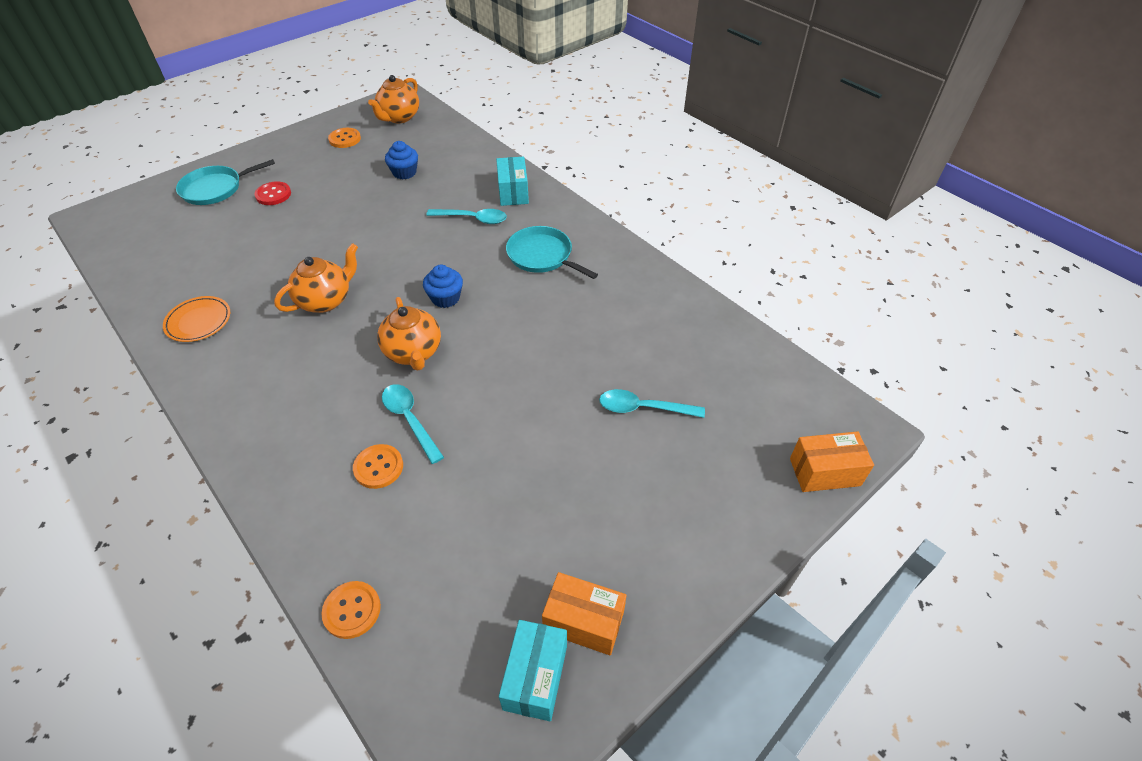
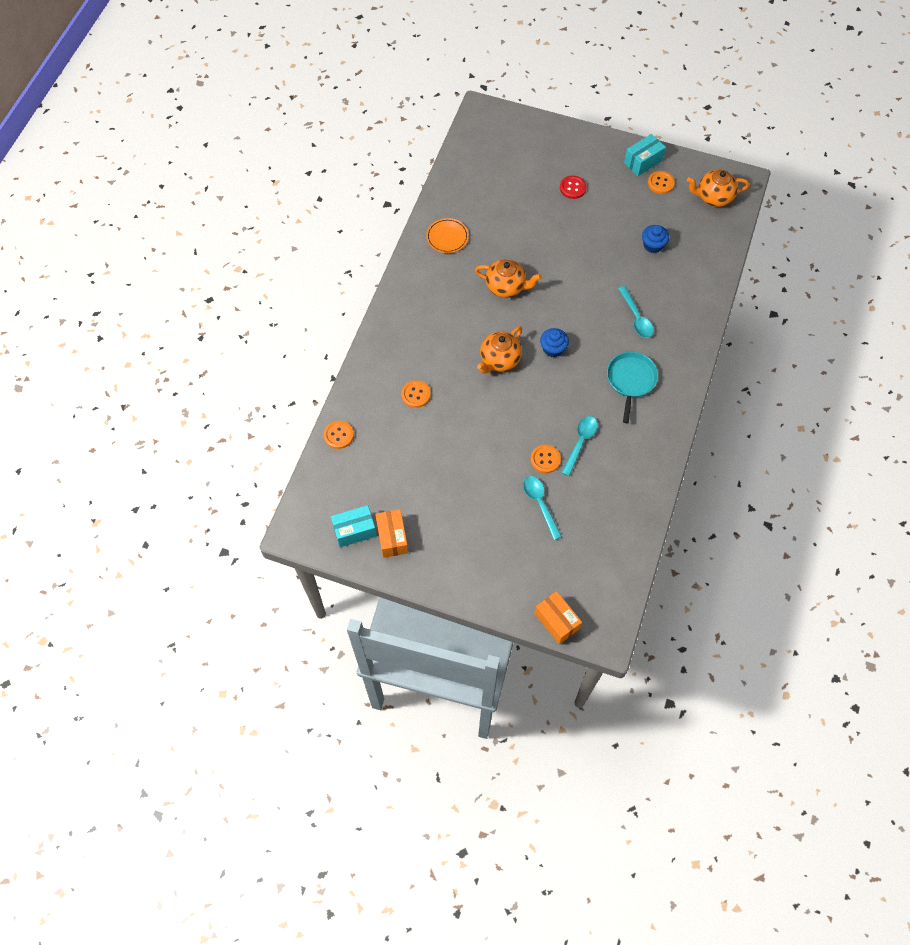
camera: 60 degrees right, 15 degrees up
(215, 189) = (553, 152): turquoise pan -> none
(410, 420) = (453, 389): turquoise spoon -> turquoise spoon (580, 442)
(513, 192) = (683, 324): turquoise box -> turquoise box (643, 162)
(585, 373) = (545, 459): none -> orange button

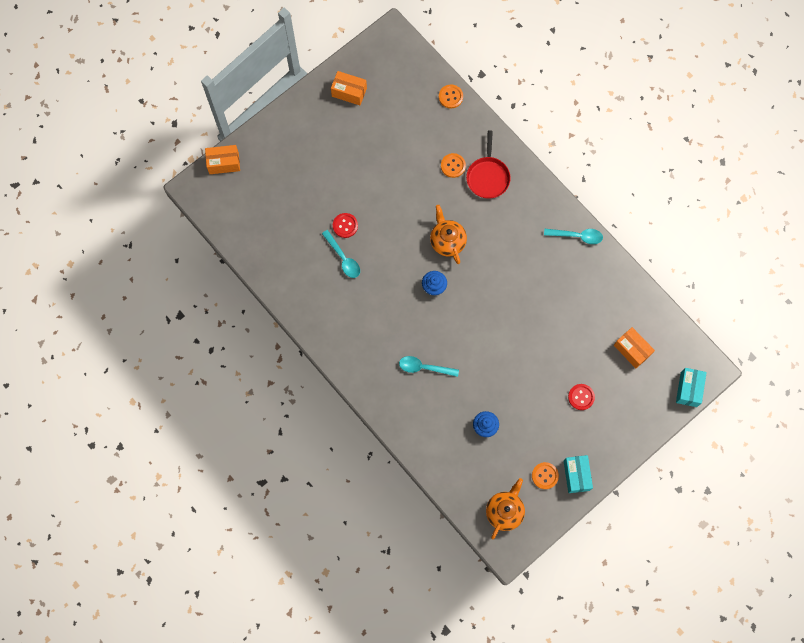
camera: 120 degrees right, 10 degrees up
(354, 530) = (369, 71): turquoise box -> turquoise box (688, 389)
(408, 358) = (488, 177): none -> red pan
(447, 237) = (586, 266): orange plate -> none
(503, 170) = (632, 350): none -> orange box
(506, 287) = (511, 284): orange teapot -> none
(540, 504) = (313, 202): turquoise spoon -> turquoise spoon (577, 236)
(545, 459) = (345, 225): orange button -> red button
(630, 380) = (372, 327): turquoise pan -> none

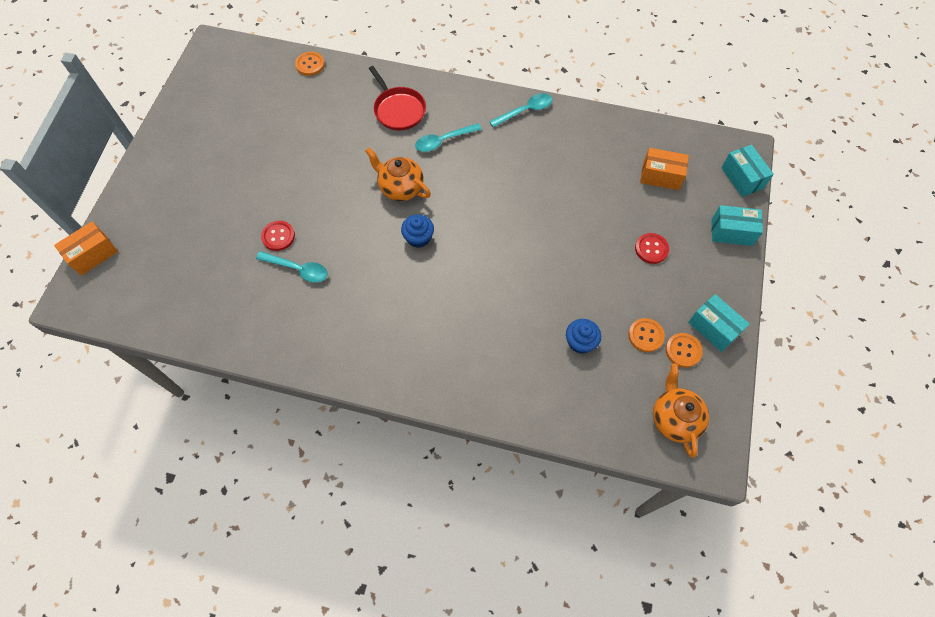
camera: 35 degrees left, 10 degrees down
(349, 92) = (199, 114): orange box -> none
(424, 367) = (468, 324): turquoise spoon -> turquoise spoon (443, 141)
(453, 166) = (356, 119): orange button -> orange button (645, 335)
(645, 422) = (731, 232): none -> turquoise box

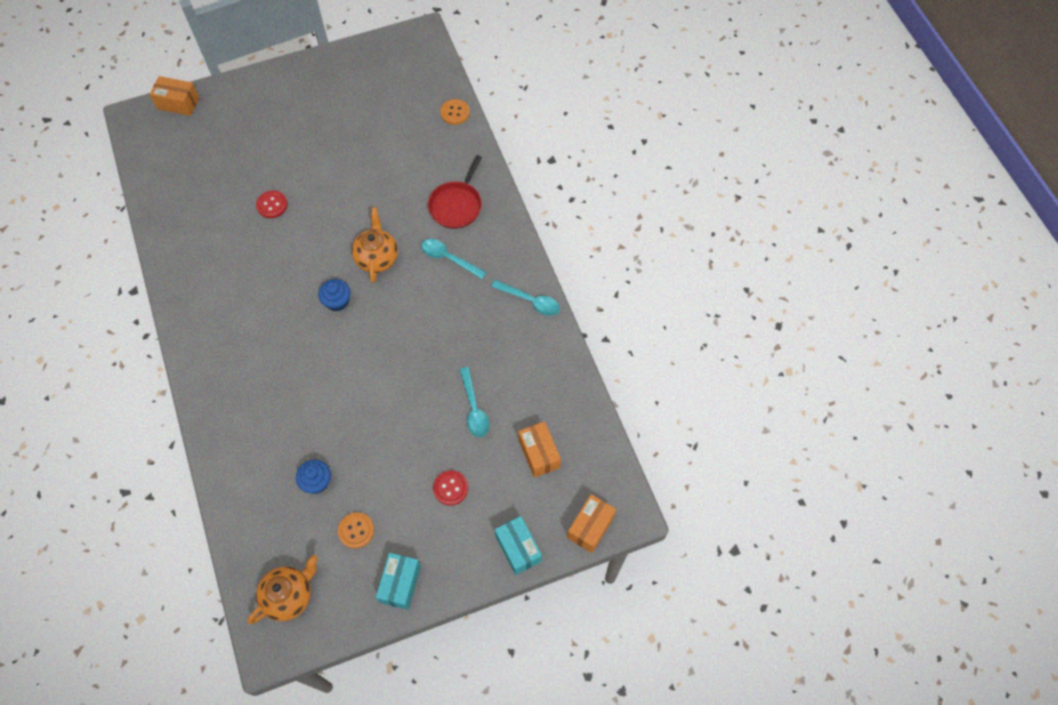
camera: 55 degrees right, 0 degrees up
(298, 269) = (251, 238): turquoise spoon -> turquoise spoon (474, 408)
(683, 350) = (360, 569): orange button -> none
(742, 178) = (590, 527): turquoise box -> orange box

